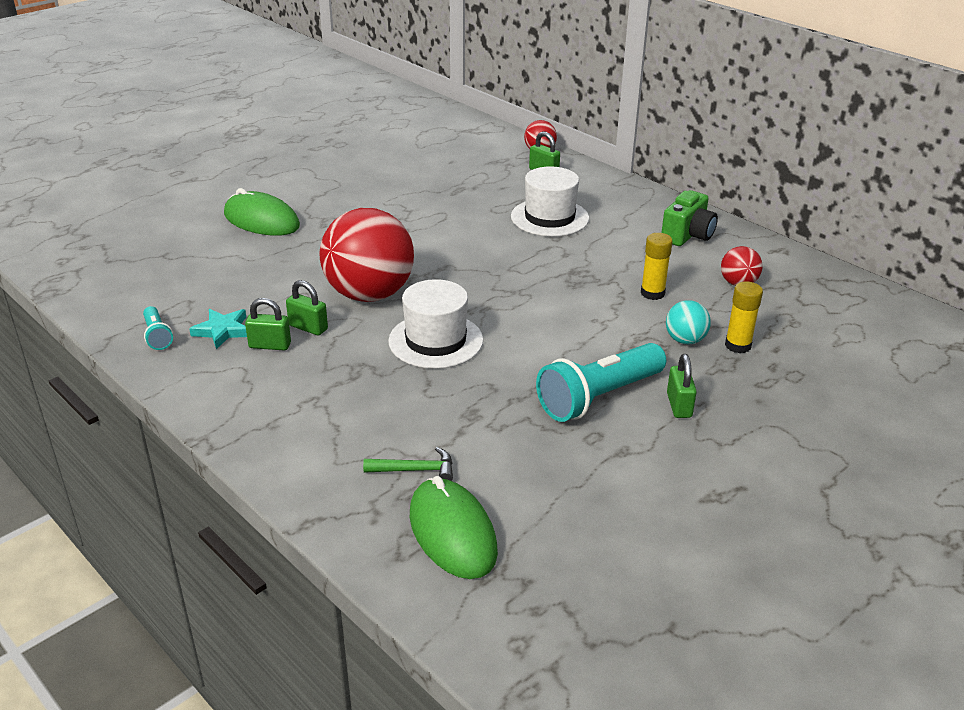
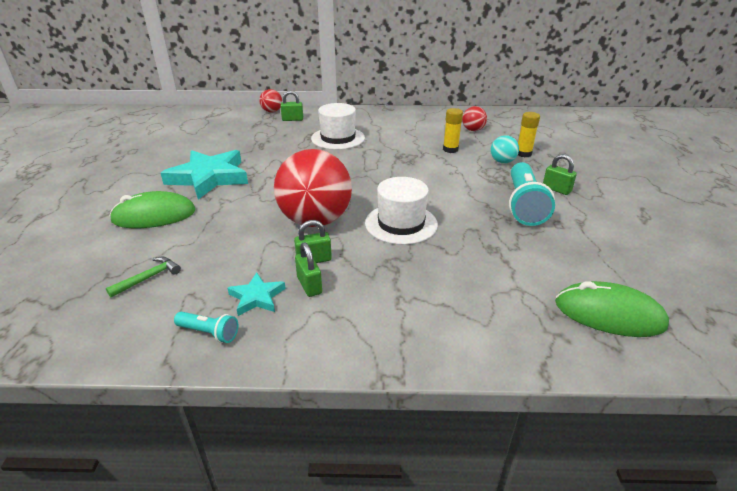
camera: 45 degrees left, 0 degrees up
(270, 345) = (309, 285): green padlock -> green padlock turned 75 degrees counterclockwise
(356, 204) = (209, 177): none -> turquoise star
(416, 470) = (529, 296): green hammer -> green hammer (148, 278)
(687, 235) = (414, 120): green camera -> none

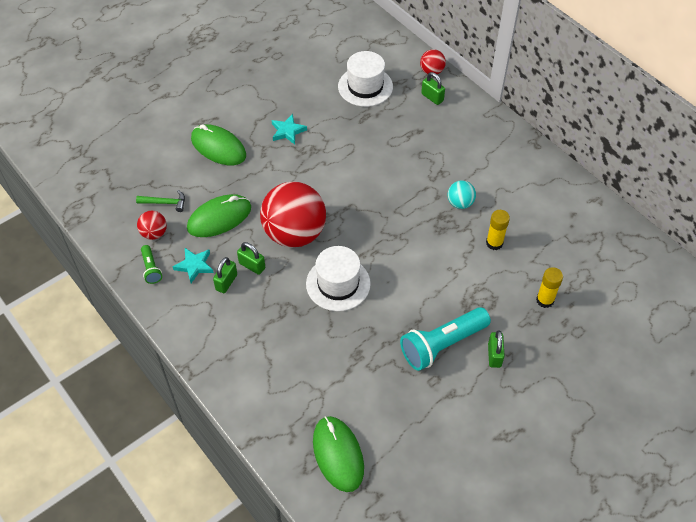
camera: 50 degrees right, 20 degrees up
(209, 177) = (288, 131): turquoise star -> turquoise star, size x0.48
(209, 333) = (151, 268): turquoise flashlight -> green flashlight
(228, 252) = (219, 218): none -> green mouse
(338, 138) = (430, 154): white hat -> white hat (365, 86)
(473, 130) = (558, 236): red ball -> red ball (154, 233)
(502, 162) = (509, 293): turquoise ball -> turquoise ball (460, 203)

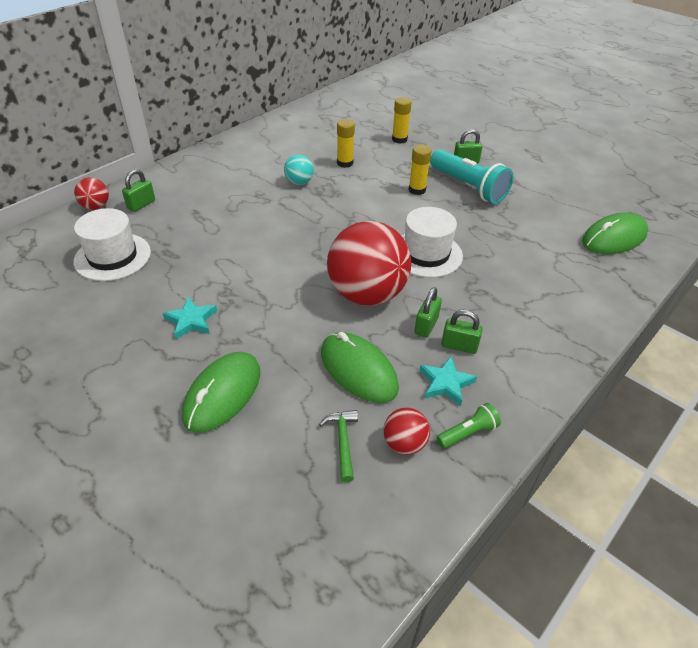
camera: 100 degrees left, 10 degrees down
(440, 297) = (417, 190): none -> yellow glue stick

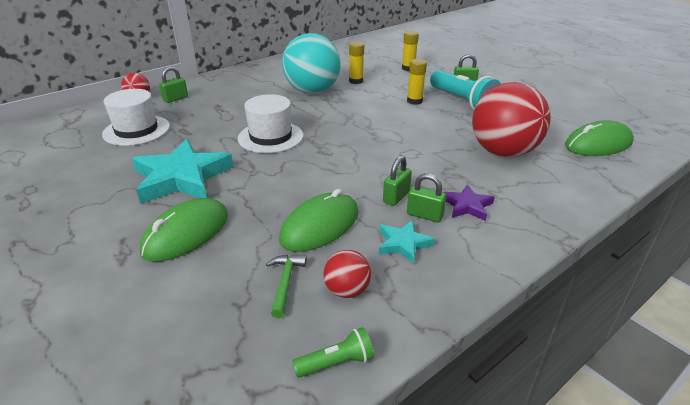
camera: 10 degrees right, 10 degrees down
(191, 320) = (182, 177): turquoise star -> turquoise star, size x2.07
(299, 182) = (312, 91): turquoise ball -> turquoise ball, size x2.23
(358, 370) = (320, 226): green mouse -> green mouse turned 75 degrees clockwise
(367, 294) = (347, 170): red ball -> red ball (503, 152)
(426, 254) = (411, 145): white hat -> white hat (270, 137)
(467, 433) = (415, 288): green flashlight -> green flashlight (336, 362)
(498, 330) = (467, 206): none -> purple star

